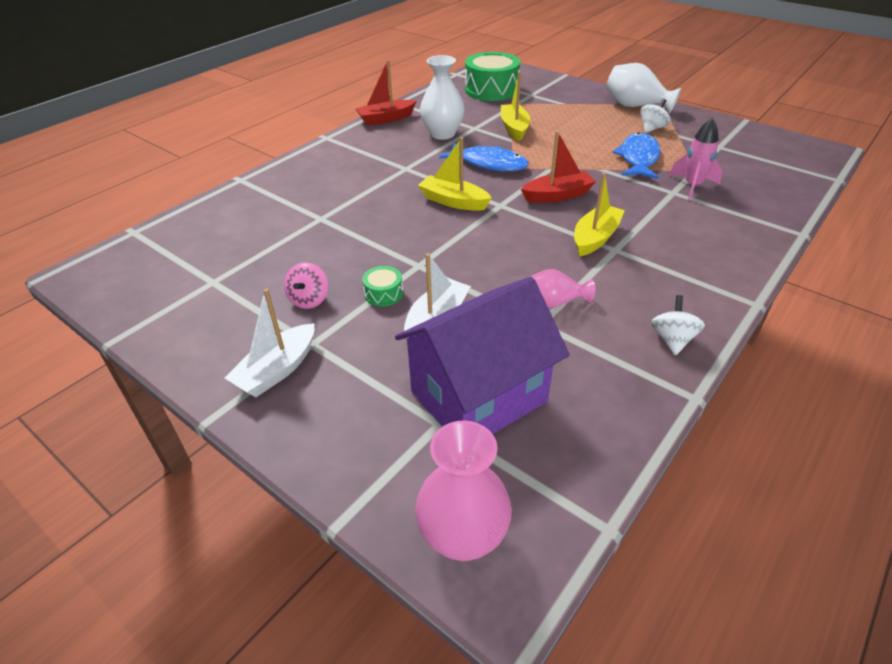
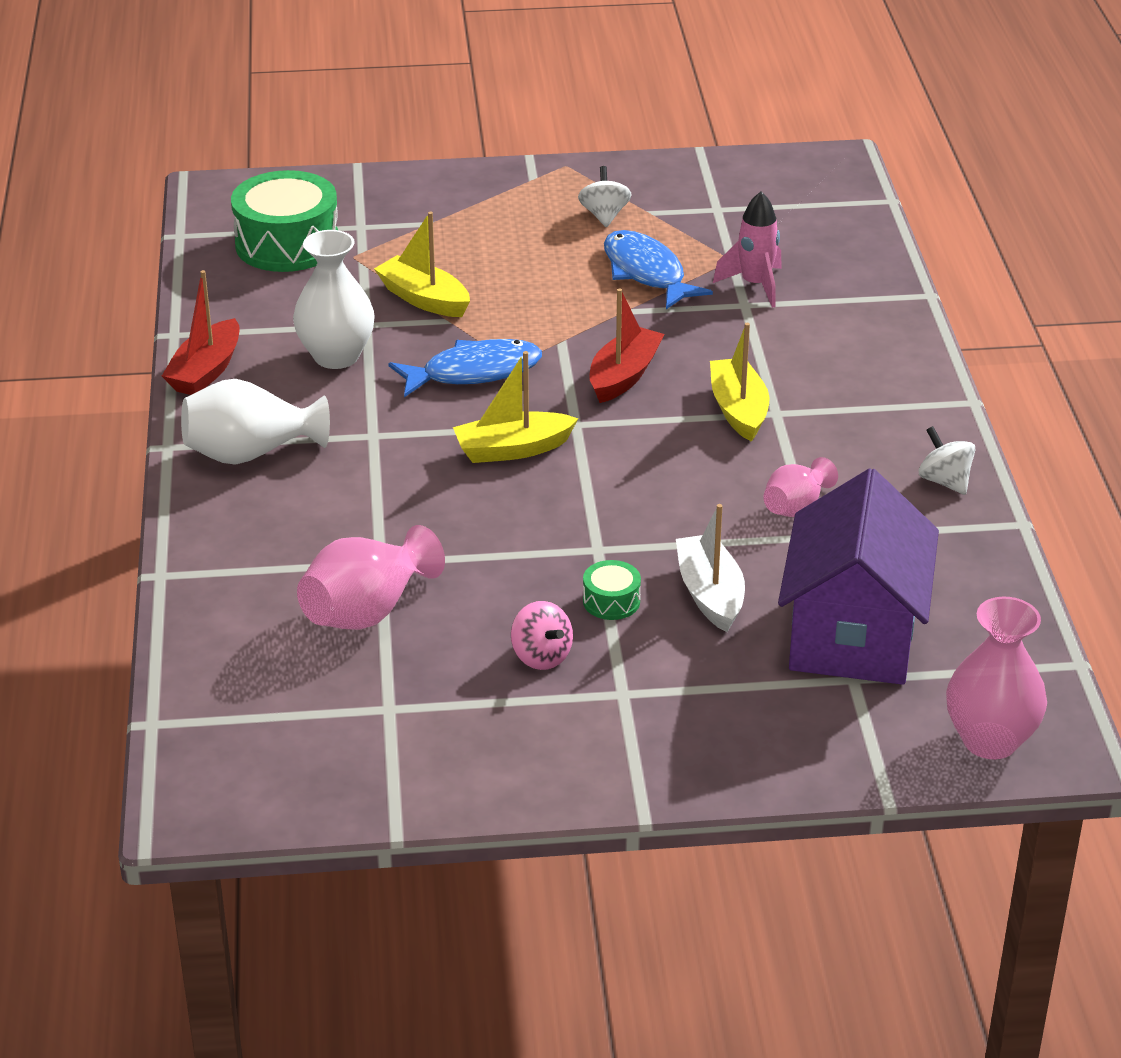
camera: 45 degrees left, 5 degrees down
(277, 370) = (632, 737): white boat -> none
(280, 235) = (367, 611): none -> pink vase
(635, 106) = (536, 185): white vase -> white vase (251, 453)

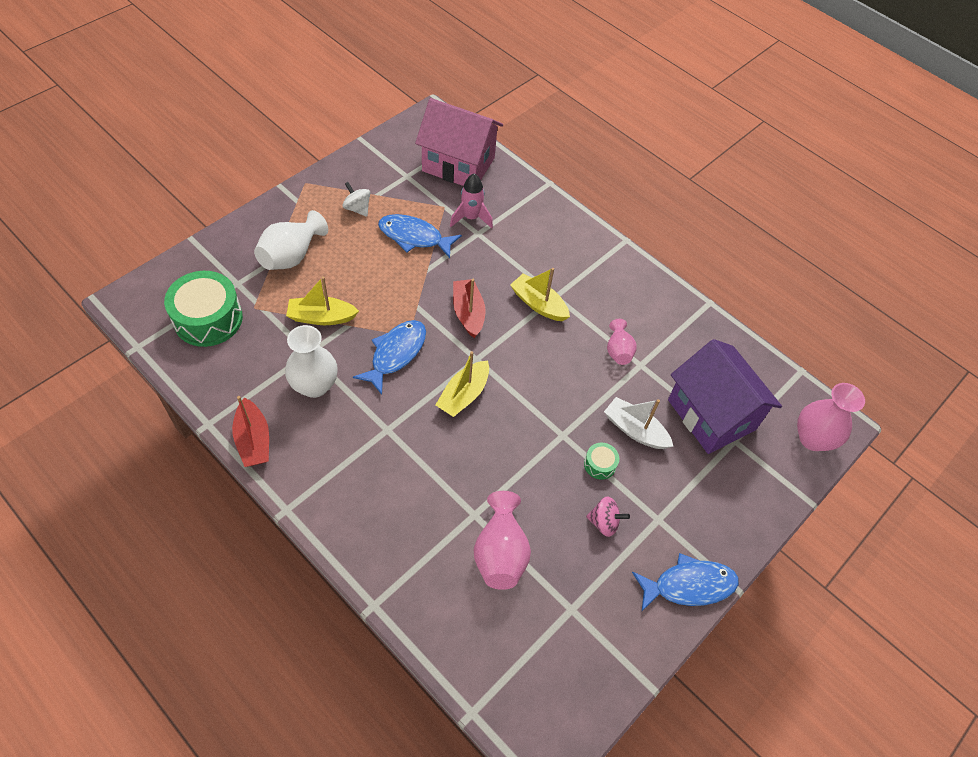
camera: 45 degrees left, 20 degrees up
(251, 453) = (337, 484): white vase -> white vase (291, 256)
(578, 775) = (689, 585): none -> blue fish
(810, 225) = (458, 164): none -> pink house
(944, 481) = (659, 296): white spinning top -> none

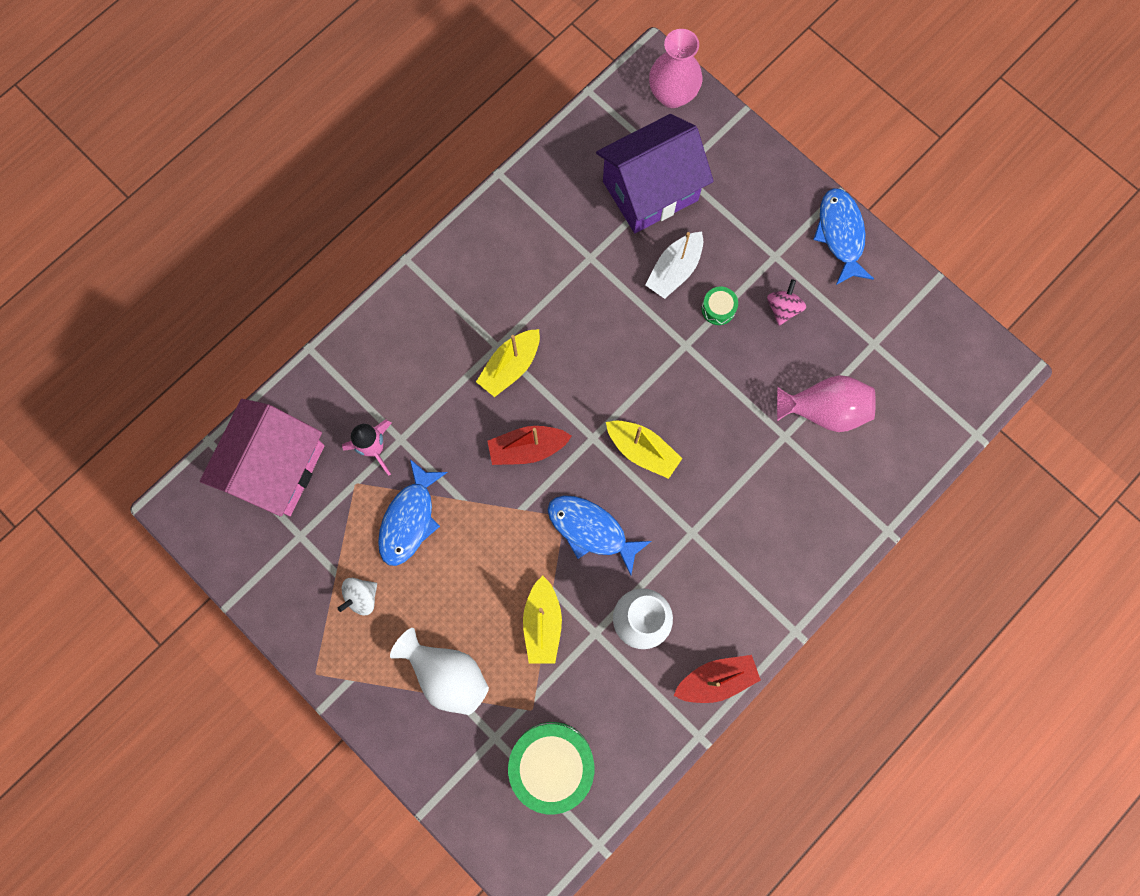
camera: 85 degrees left, 20 degrees up
(618, 351) = (573, 280): pink vase -> none

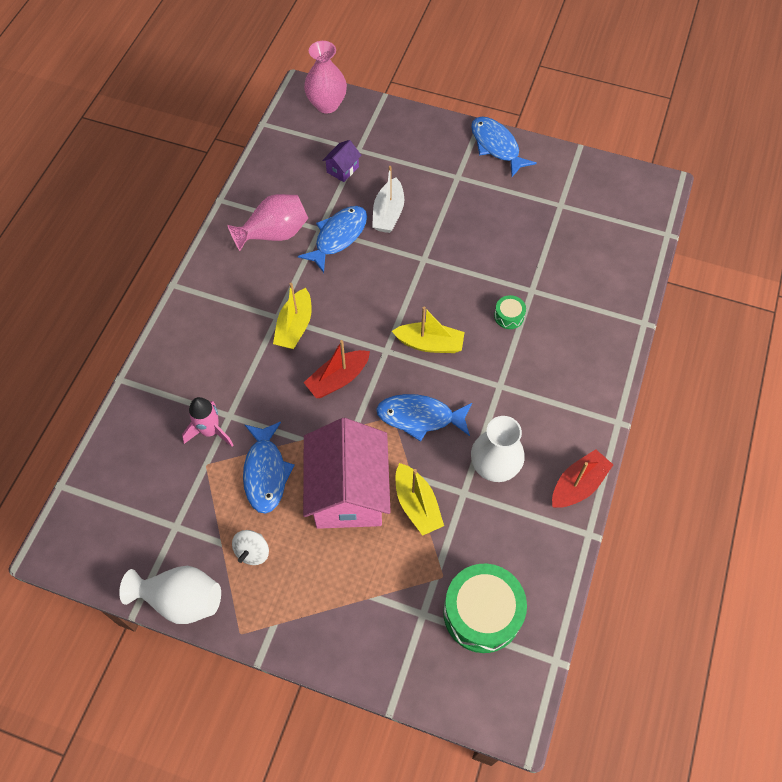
camera: 25 degrees left, 15 degrees down
(277, 467) = (131, 481): pink house -> pink house (348, 492)
(446, 674) = (356, 581): white vase -> white vase (180, 600)
(606, 276) = (338, 237): none -> blue fish
(650, 191) = (342, 169): purple house -> purple house, size x0.41
(718, 309) = (435, 226): green drum -> green drum (509, 316)
(783, 308) = (482, 207): pink spinning top -> none
(823, 410) = (549, 261): pink vase -> pink vase (274, 234)

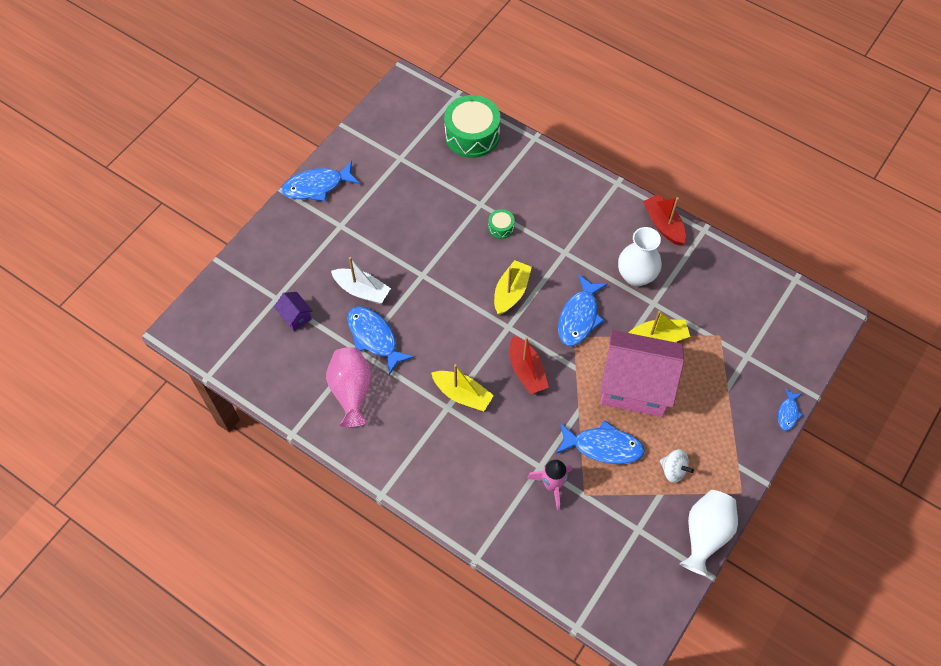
camera: 75 degrees left, 0 degrees up
(327, 104) = (207, 313): pink vase -> none
(357, 676) = (788, 413): none -> blue fish
(482, 613) = (752, 316): green drum -> green drum (472, 135)

